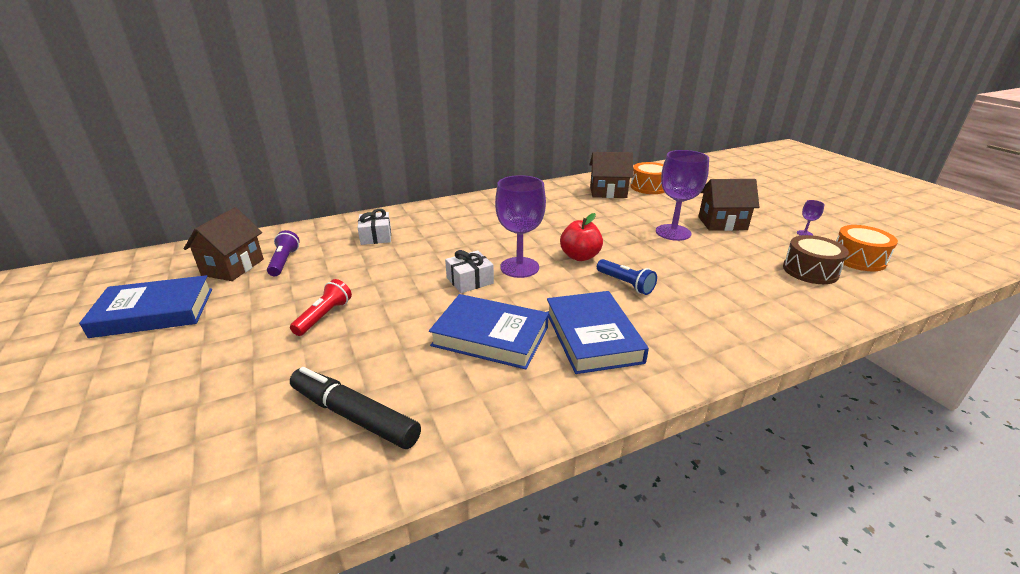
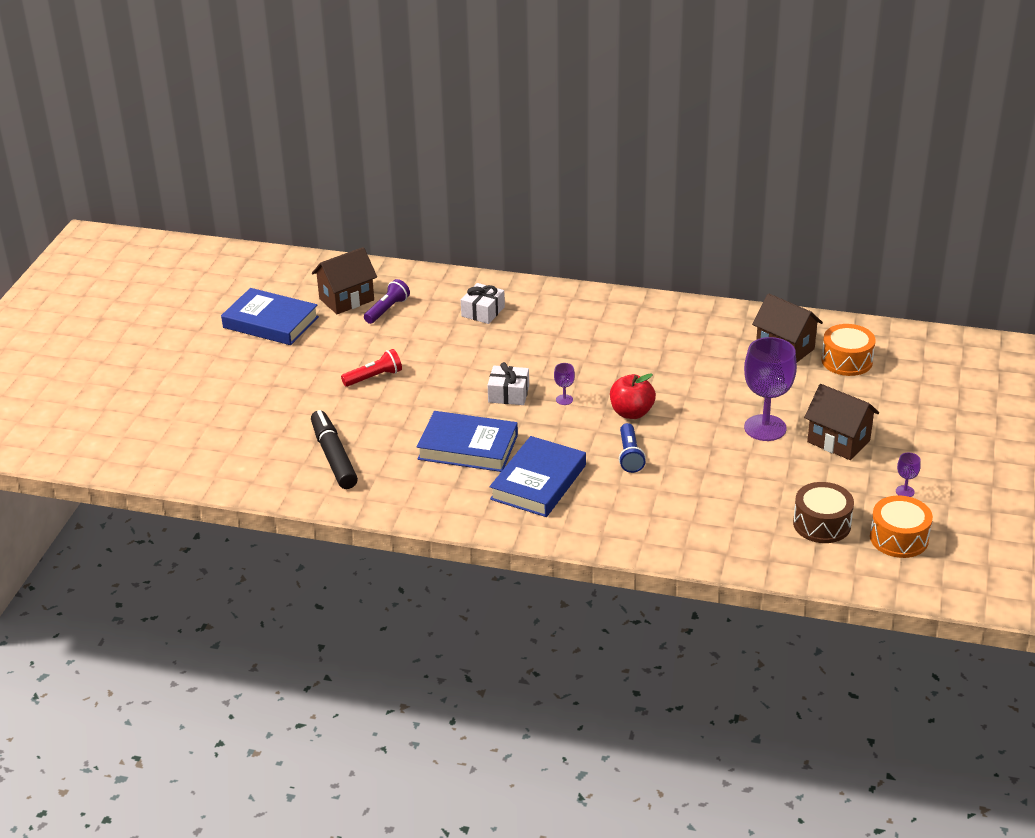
camera: 40 degrees right, 5 degrees up
(490, 336) = (468, 447): blue book -> blue book turned 45 degrees counterclockwise
(519, 267) = (564, 400): purple goblet -> purple goblet, size x0.42

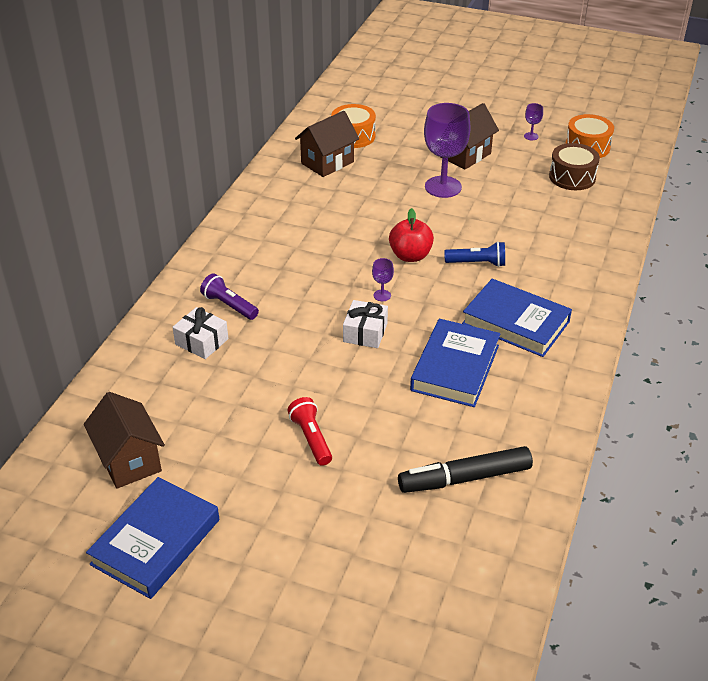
camera: 85 degrees left, 5 degrees up
(387, 310) = (168, 422): purple flashlight -> purple flashlight (229, 305)

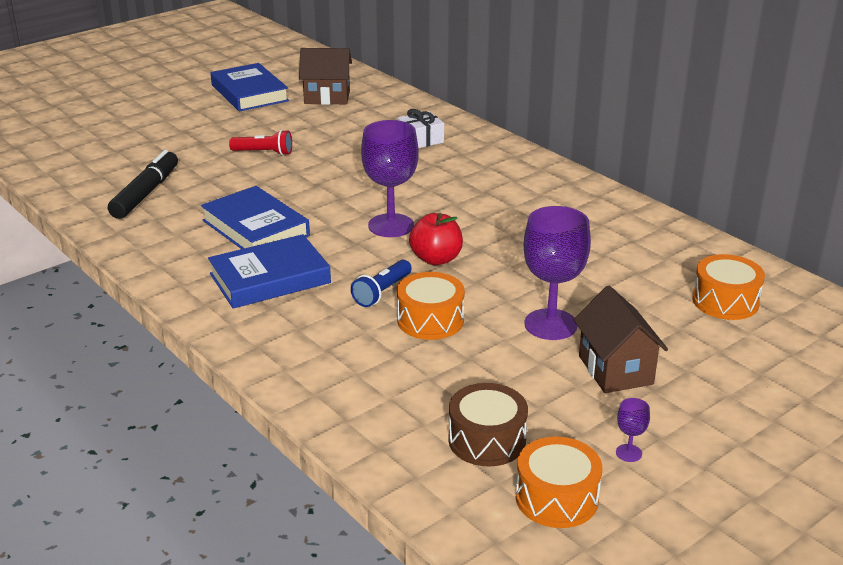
camera: 120 degrees right, 10 degrees down
(229, 305) = (455, 158): purple flashlight -> none
(327, 162) = (668, 266): brown house -> none
(365, 332) = (350, 203): white gift -> none
(382, 295) = (391, 225): purple goblet -> purple goblet, size x2.37
(487, 232) = (430, 320): none -> orange drum

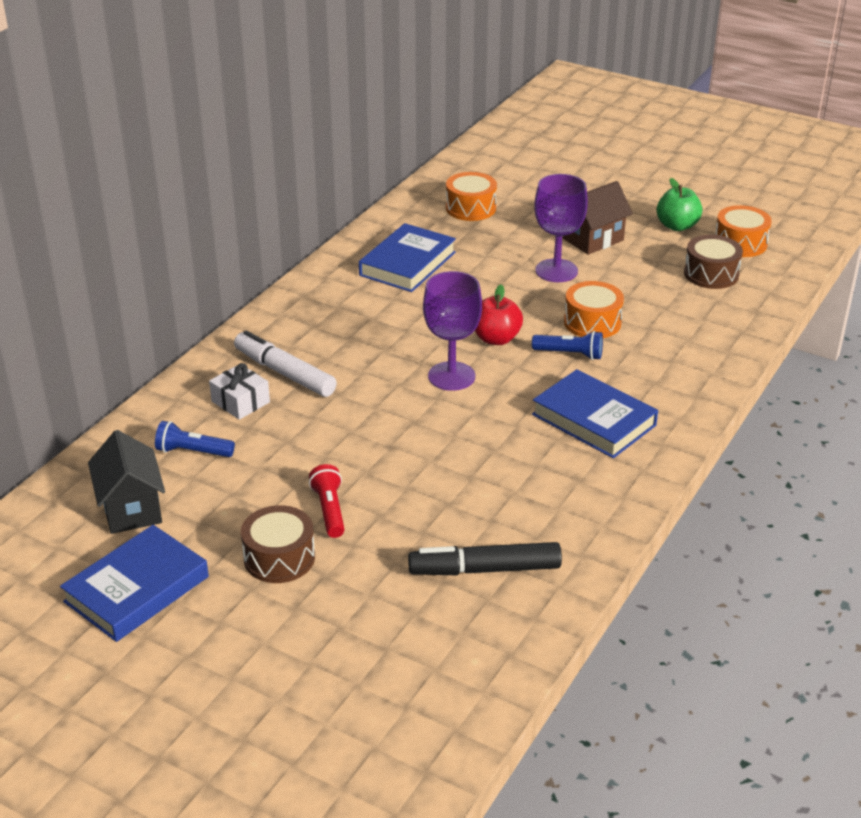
camera: 110 degrees left, 5 degrees up
(233, 132) = (279, 558): none -> brown drum
(255, 228) = (510, 458): blue book -> blue book (408, 264)
(327, 97) = (131, 509): brown house -> black house
(372, 119) = (193, 451): none -> blue flashlight
(448, 159) = (285, 373): none -> white marker
(628, 453) = (677, 226): purple goblet -> green apple

